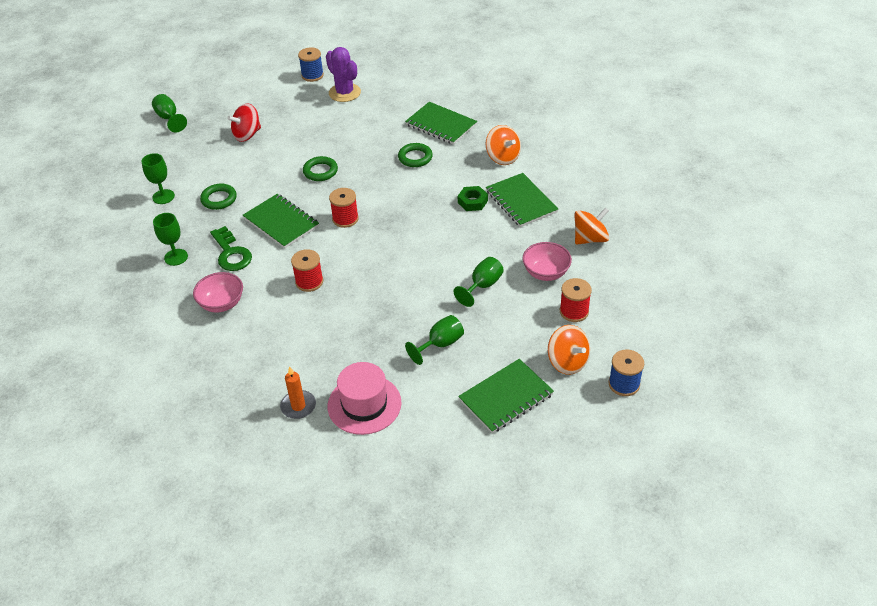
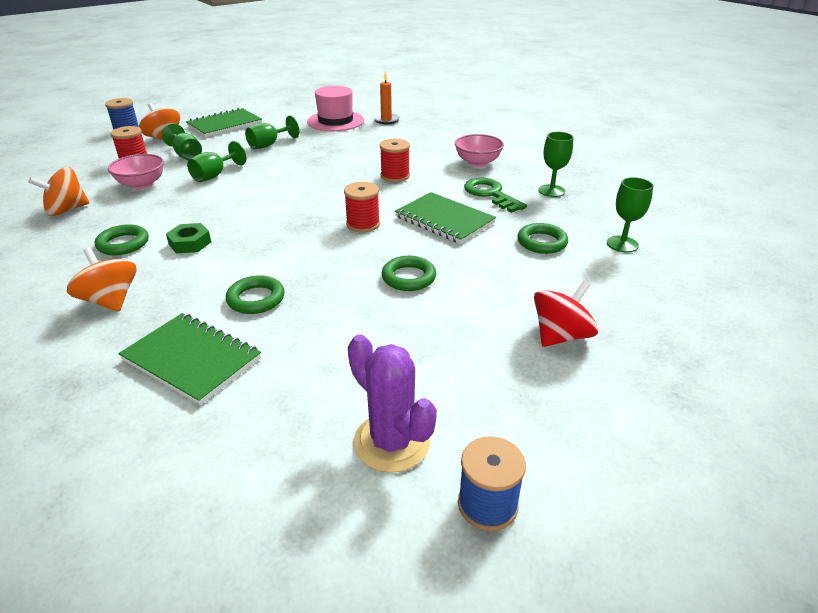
camera: 175 degrees right, 10 degrees down
(169, 118) = (743, 369): green goblet -> green goblet (186, 155)
(521, 201) = (123, 244): green notebook -> green ring

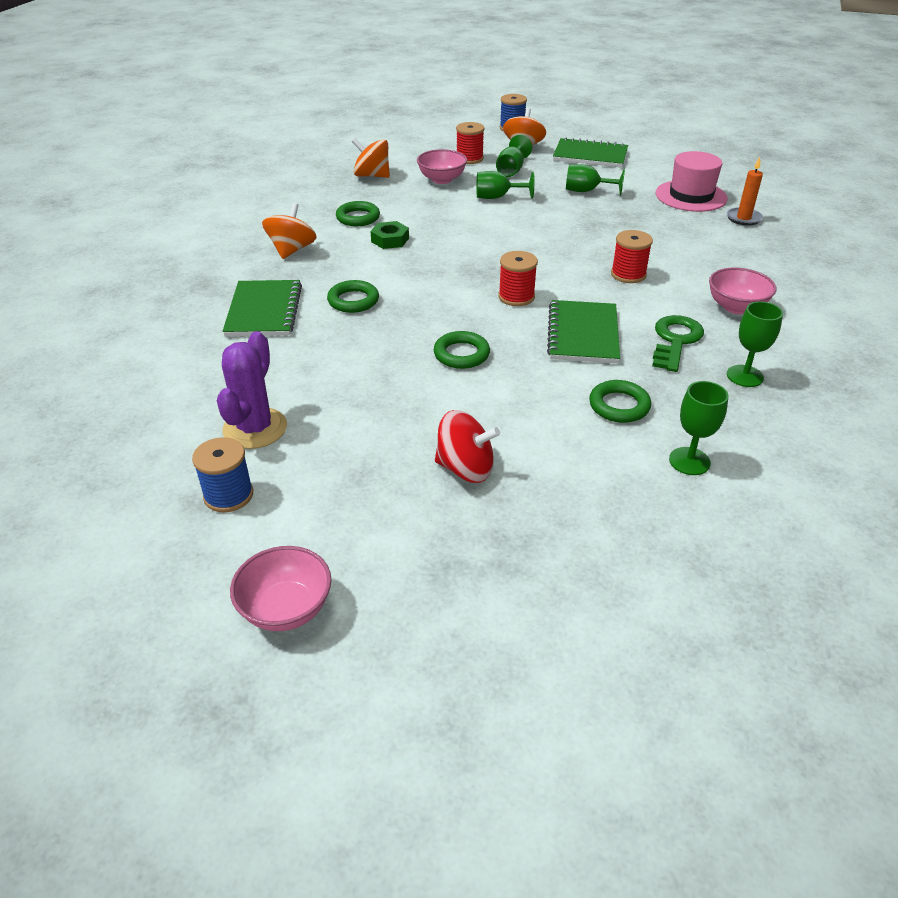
camera: 55 degrees right, 5 degrees up
(690, 522) = (286, 609): none -> pink bowl

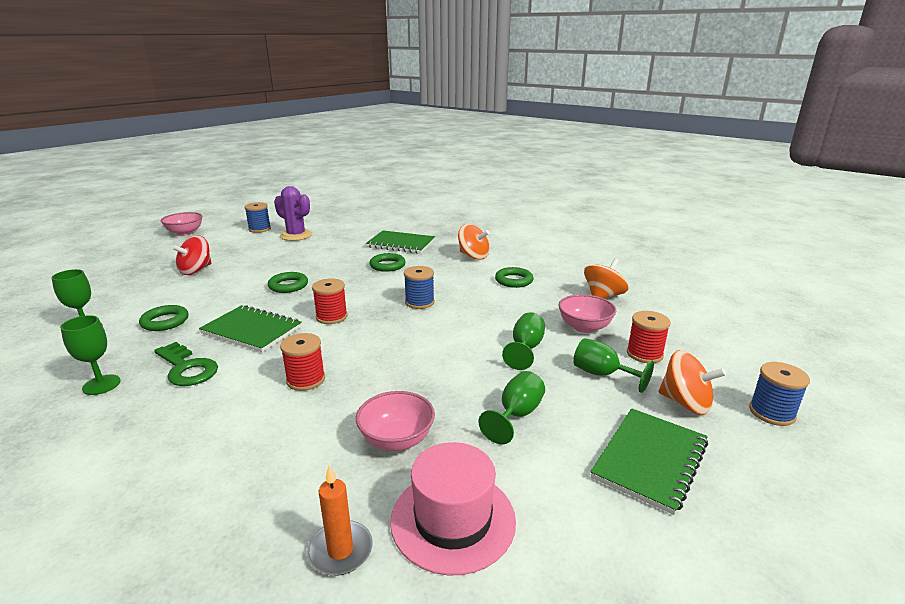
camera: 110 degrees right, 15 degrees down
(390, 240) = (465, 286): green nut -> none
(446, 257) = (419, 302): none -> blue spool
(736, 307) = (177, 426): pink bowl -> pink bowl (397, 440)

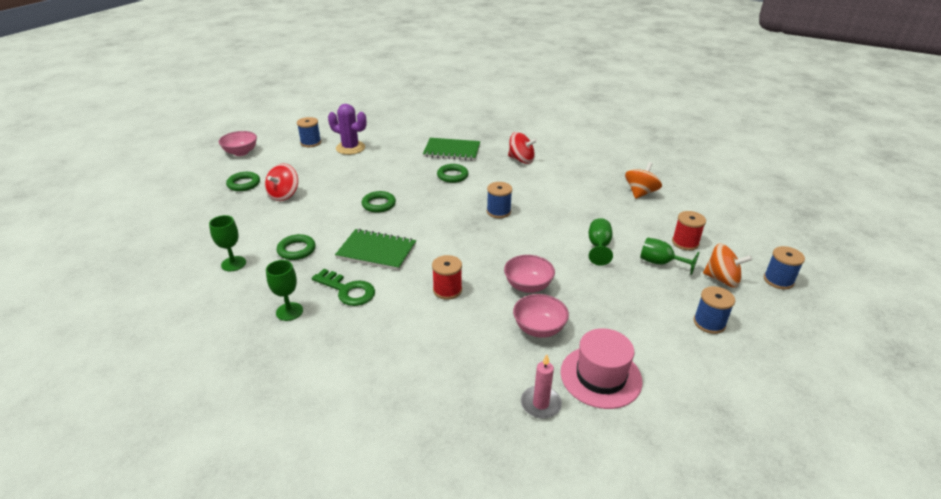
camera: 10 degrees left, 10 degrees up
(331, 317) = (434, 232): red spool -> none
(340, 550) = (540, 404): orange candle -> pink candle
(473, 256) = (521, 160): orange spinning top -> red spinning top
(514, 280) = (565, 183): green ring -> green ring (244, 184)
(517, 415) = (612, 301): green goblet -> none
(584, 327) = (635, 223): pink bowl -> pink bowl (528, 286)
(650, 460) = (709, 323): green notebook -> blue spool

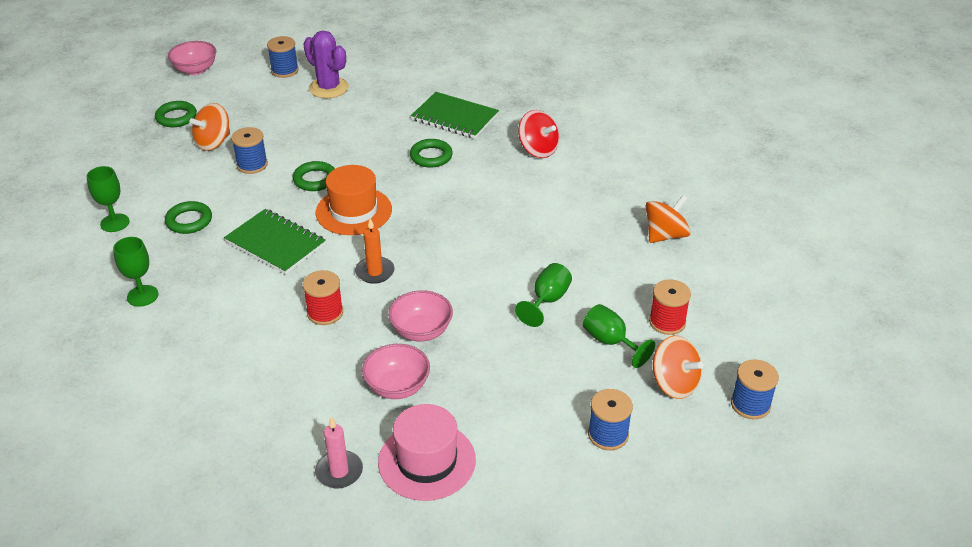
camera: 20 degrees right, 5 degrees up
(284, 195) = (213, 142): red spinning top -> orange spinning top
(347, 290) = (216, 285): green key -> none
(421, 219) = (354, 211): none -> orange hat
(465, 254) = (375, 272): none -> orange candle
(498, 212) = (454, 222): blue spool -> blue spool (252, 165)

